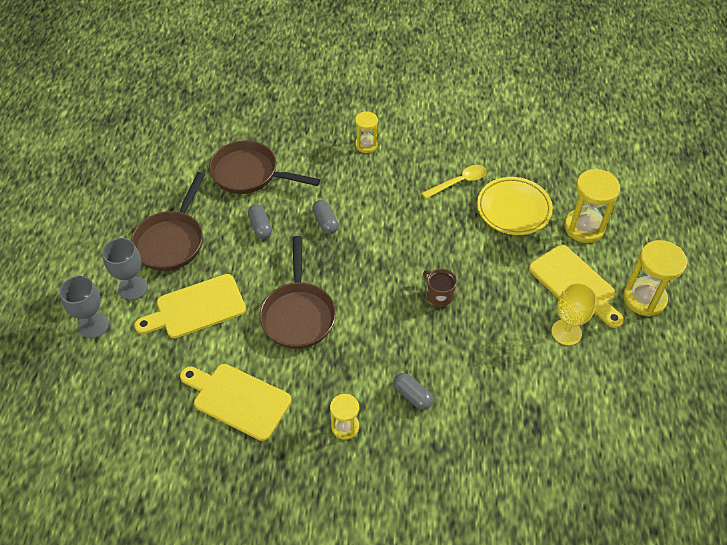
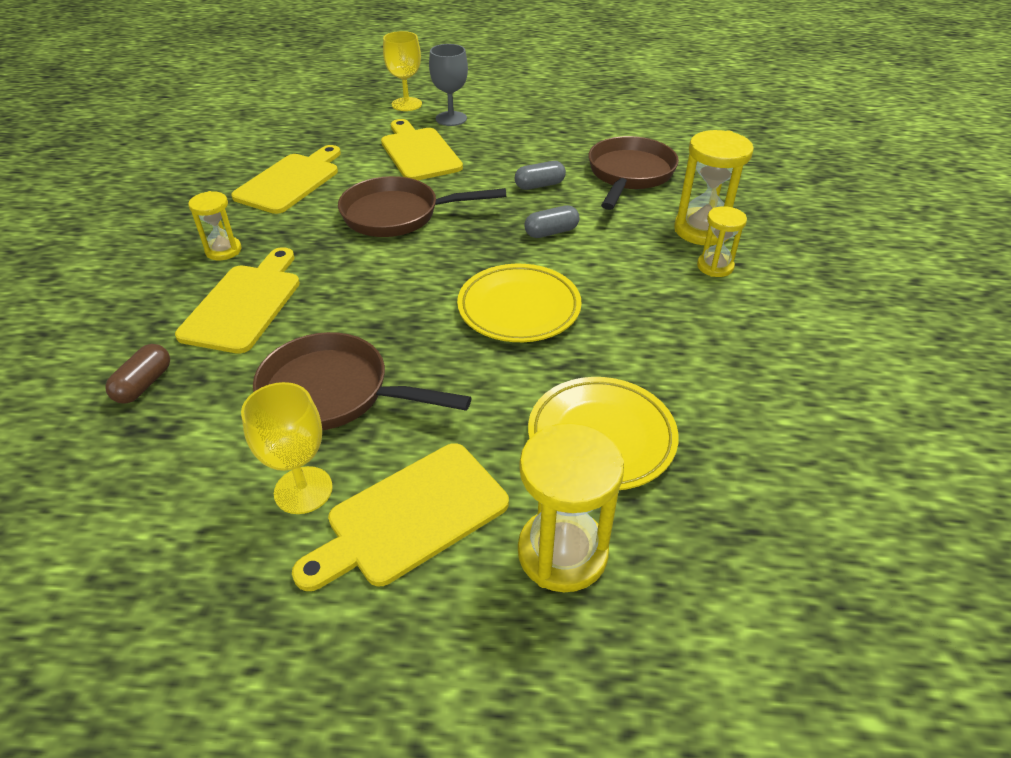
camera: 90 degrees right, 10 degrees down
(93, 325) = (406, 104): grey goblet -> yellow goblet
(171, 241) = (515, 134): brown pan -> brown pan (334, 393)
(411, 241) = (519, 308): none -> yellow plate
(412, 395) = (245, 304): grey capsule -> yellow cutting board
(439, 296) = (408, 334): brown mug -> none
(458, 182) = (656, 366): yellow spoon -> none
(497, 435) = (144, 384): none -> brown capsule
(644, 298) = (356, 647): yellow hourglass -> yellow hourglass (702, 230)

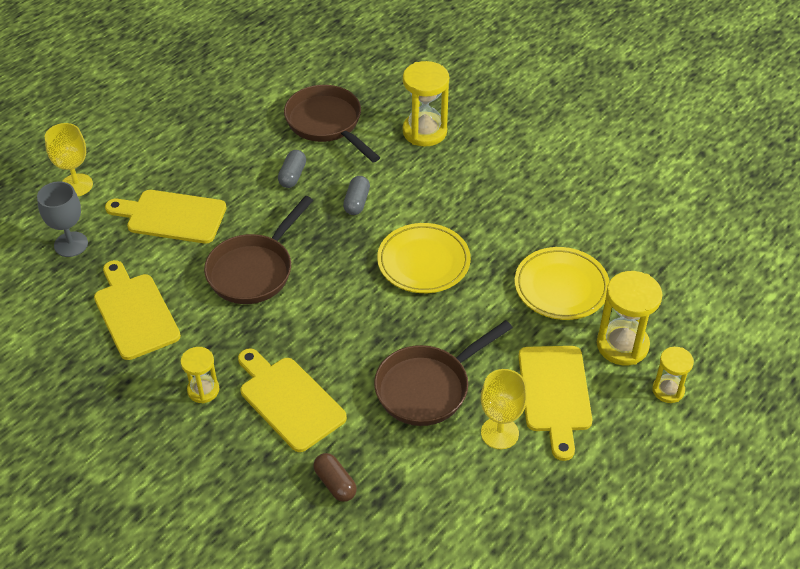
camera: 55 degrees left, 5 degrees up
(451, 119) = (135, 171): grey goblet -> grey goblet (71, 244)
(715, 266) = (465, 151): yellow hourglass -> yellow hourglass (668, 390)

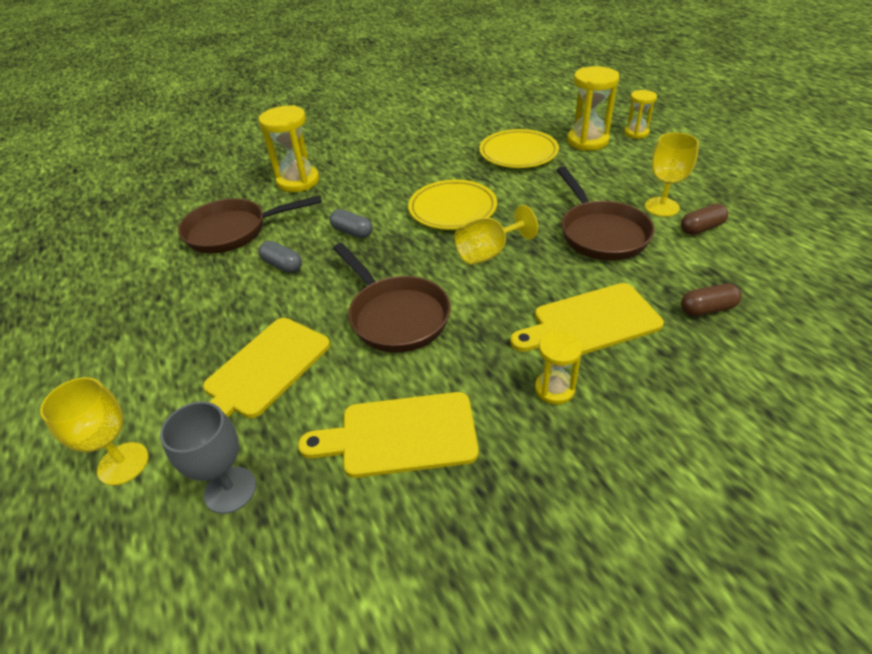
camera: 65 degrees left, 5 degrees down
(362, 308) = (489, 253): none -> yellow goblet
(471, 471) = (701, 228): none -> brown capsule
(554, 394) = (626, 176): yellow cutting board -> none

